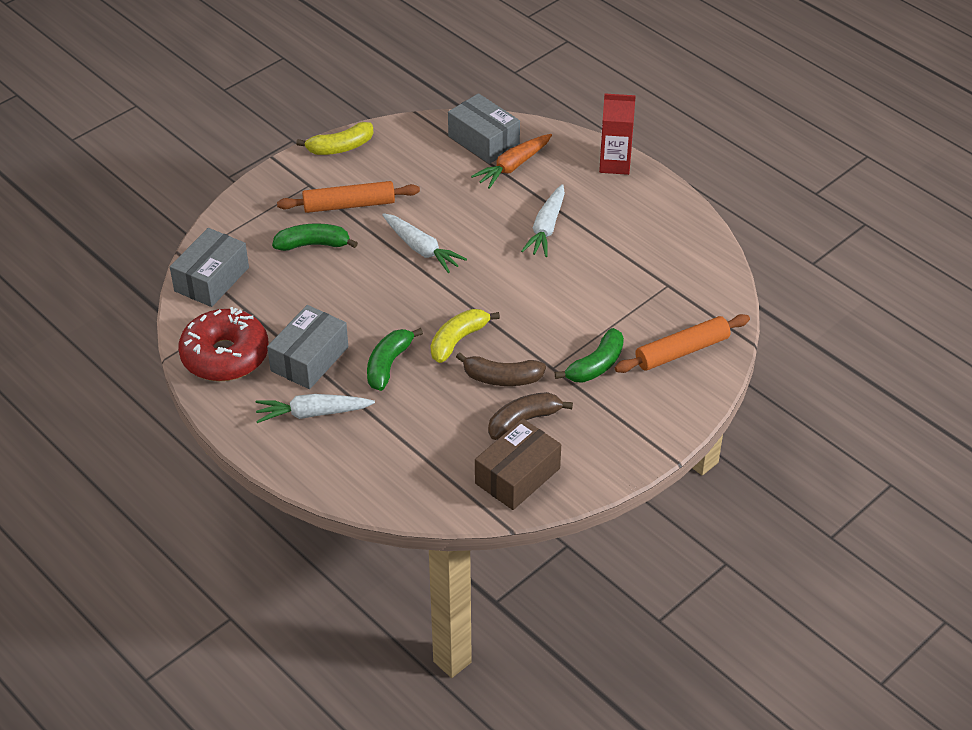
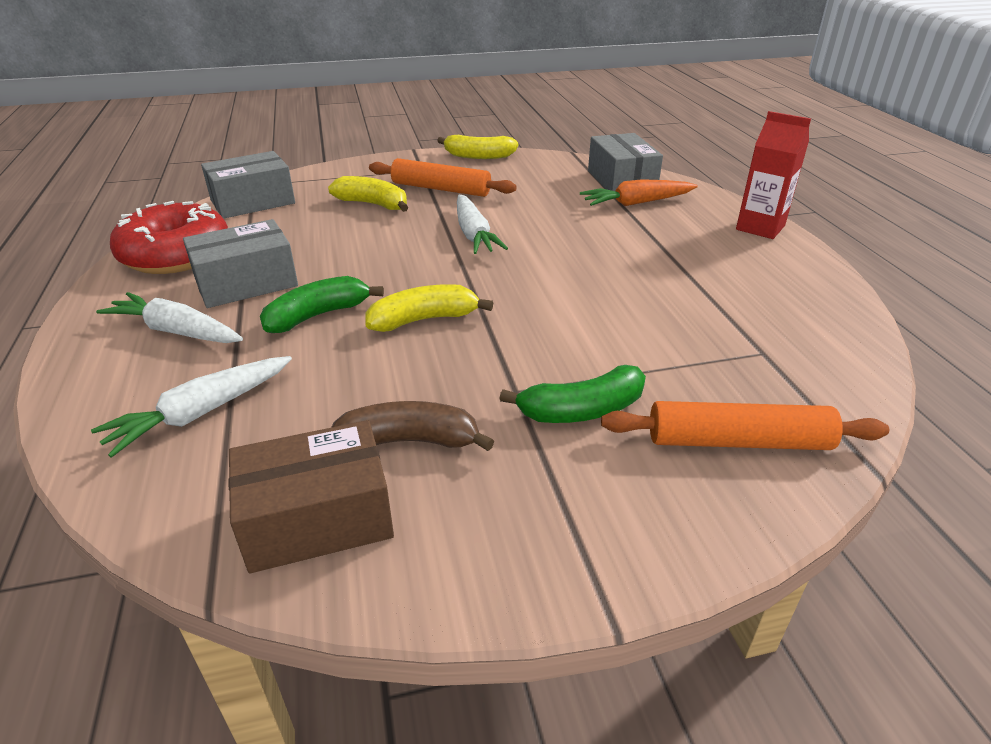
camera: 30 degrees right, 10 degrees down
(313, 244) = (373, 204): green banana -> yellow banana
(501, 378) = (434, 377): brown banana -> none
(546, 228) = (632, 255): white carrot -> white carrot (201, 413)

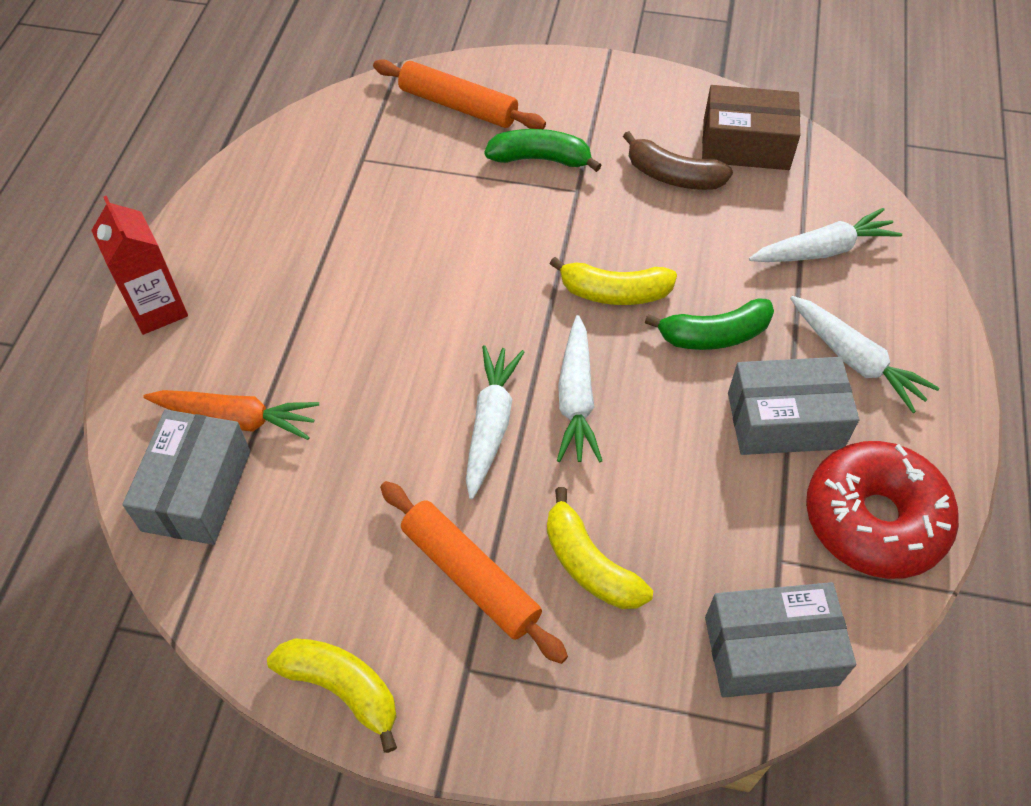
camera: 155 degrees left, 20 degrees up
(420, 257) = (576, 398): none -> white carrot

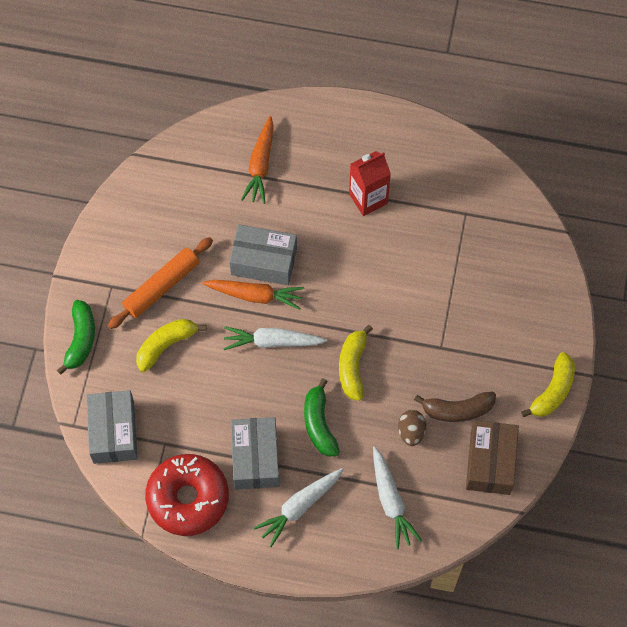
camera: 90 degrees right, 10 degrees up
(158, 309) = (337, 114): red carton -> red carton (368, 199)
(196, 490) = (216, 152): grey box -> grey box (264, 261)
(342, 688) = (105, 230): yellow banana -> yellow banana (552, 391)
(458, 105) = (521, 271): orange rolling pin -> none
(490, 424) = (255, 295): white carrot -> orange carrot
(540, 159) = (470, 325): green banana -> green banana (81, 340)
(673, 176) = (457, 410): brown banana -> brown banana turned 120 degrees counterclockwise
(712, 226) = (411, 432): none -> brown egg

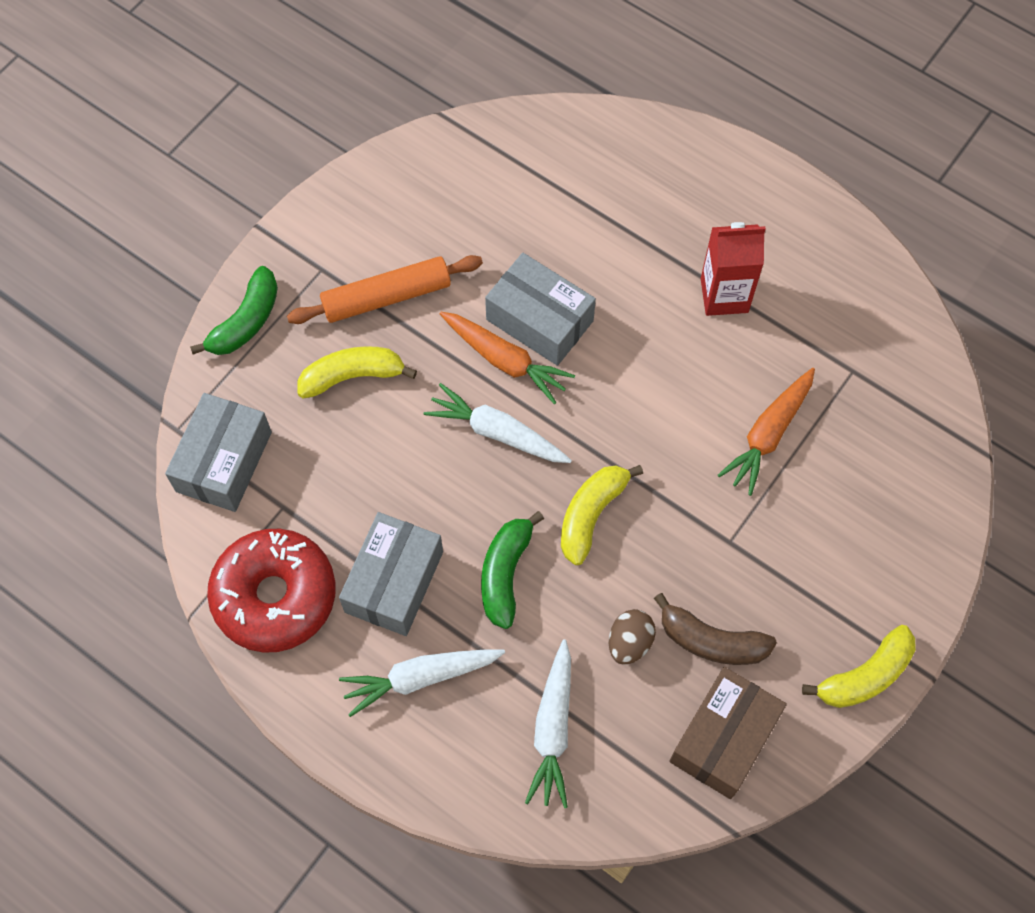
camera: 25 degrees right, 0 degrees up
(260, 165) = (598, 193): orange carrot -> orange carrot (768, 435)

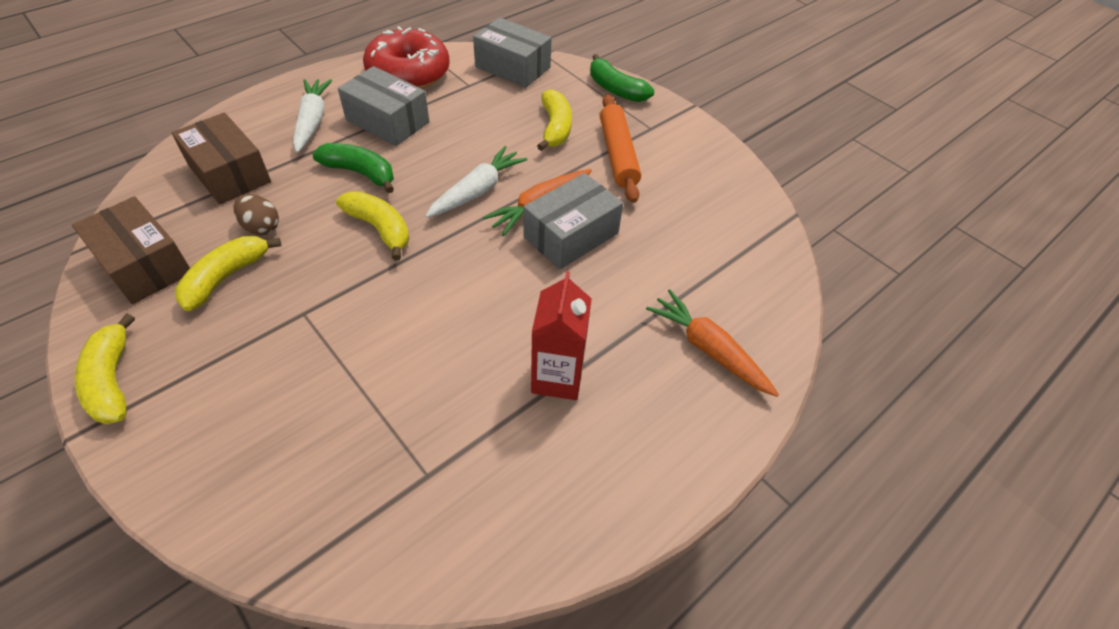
camera: 100 degrees right, 15 degrees down
(553, 729) = (229, 173): white carrot -> brown box
(711, 641) = (226, 277): brown banana -> yellow banana
(768, 435) = (390, 372): orange carrot -> orange carrot (708, 349)

